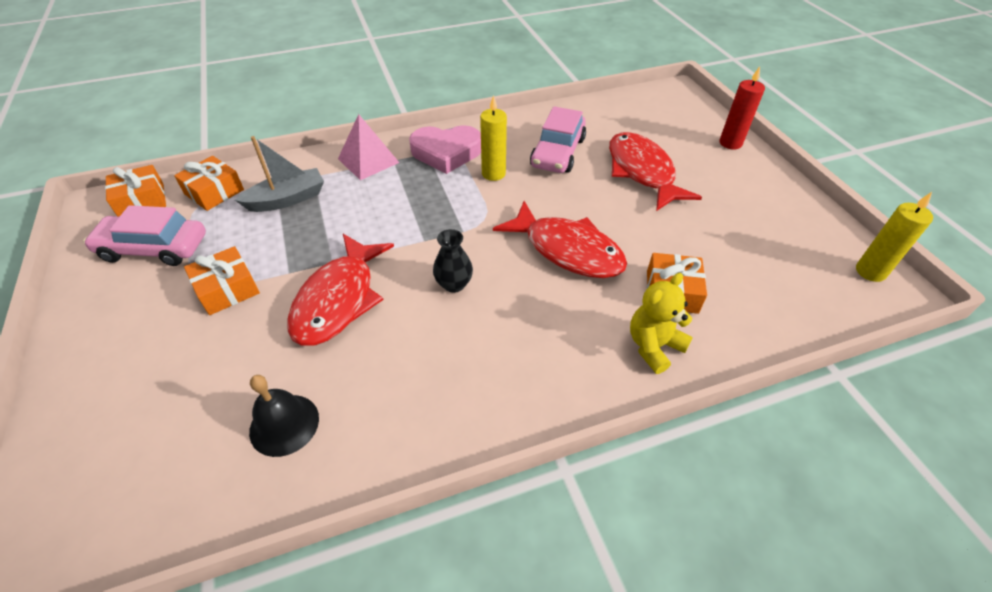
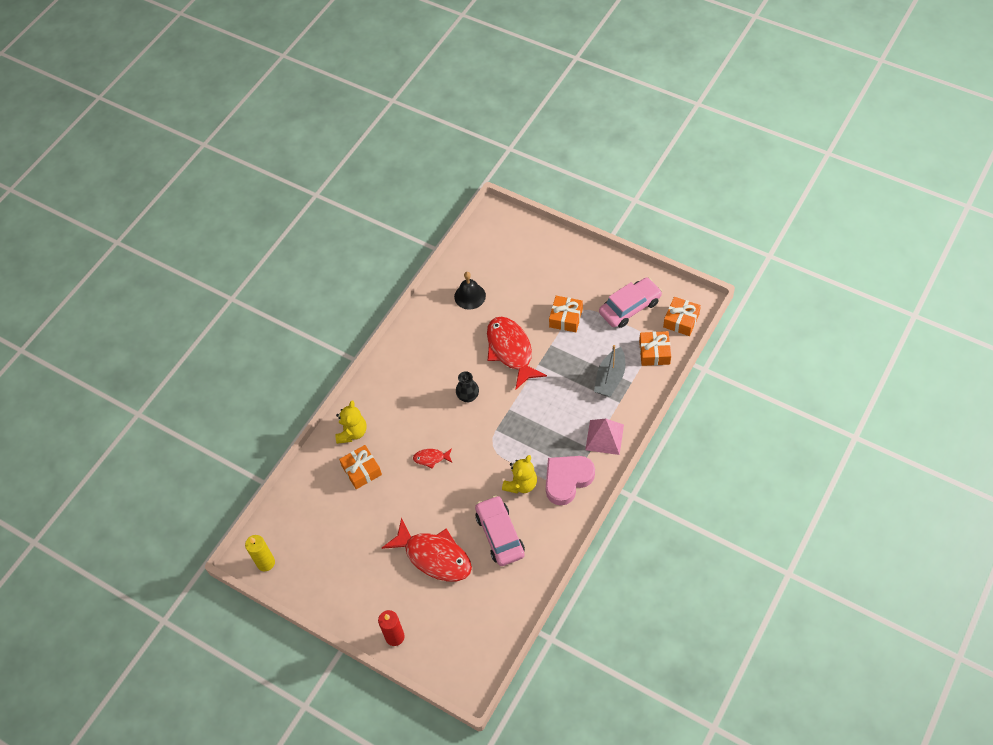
camera: 145 degrees right, 10 degrees up
(493, 174) = (521, 484): yellow candle -> yellow teddy bear
(567, 250) = (431, 458): red fish -> red fish, size x0.45

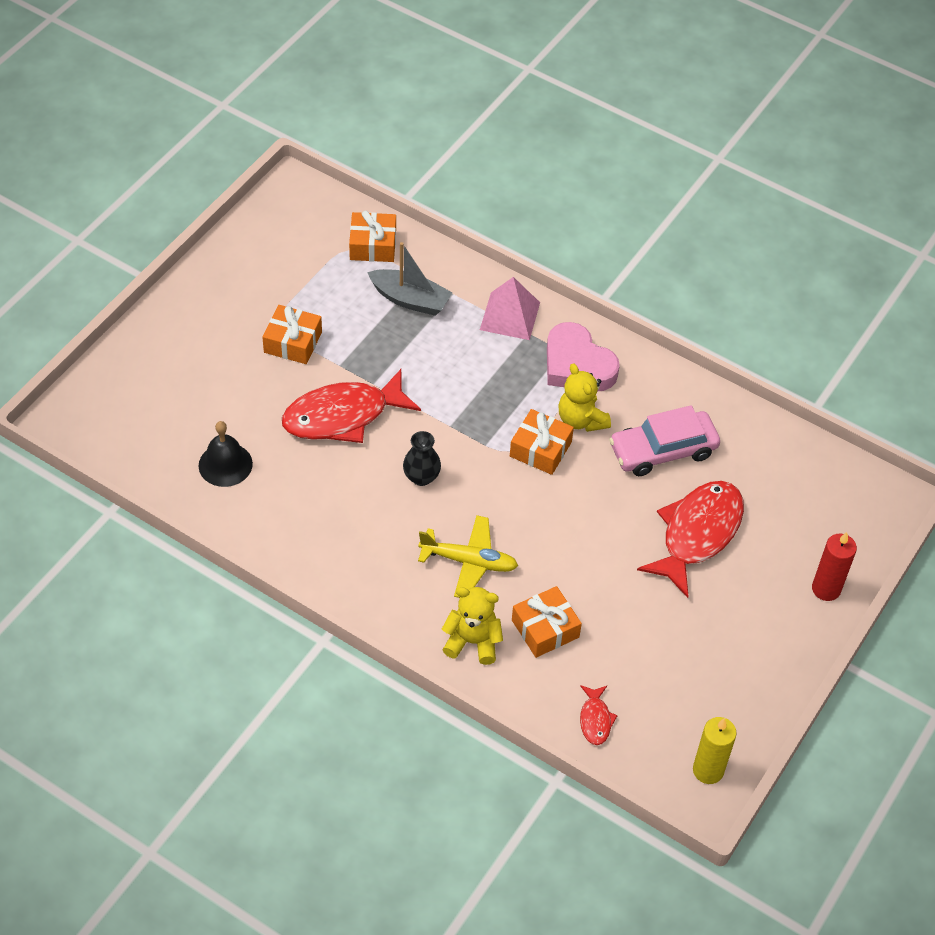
camera: 95 degrees left, 5 degrees down
(407, 427) = (469, 562): none -> yellow plane
(431, 458) = (529, 531): red fish -> red fish (595, 719)
(521, 484) = (581, 419): yellow teddy bear -> yellow teddy bear turned 150 degrees counterclockwise
(630, 307) = (287, 264): pink car -> none
(681, 320) = (321, 209): orange gift -> orange gift (540, 449)

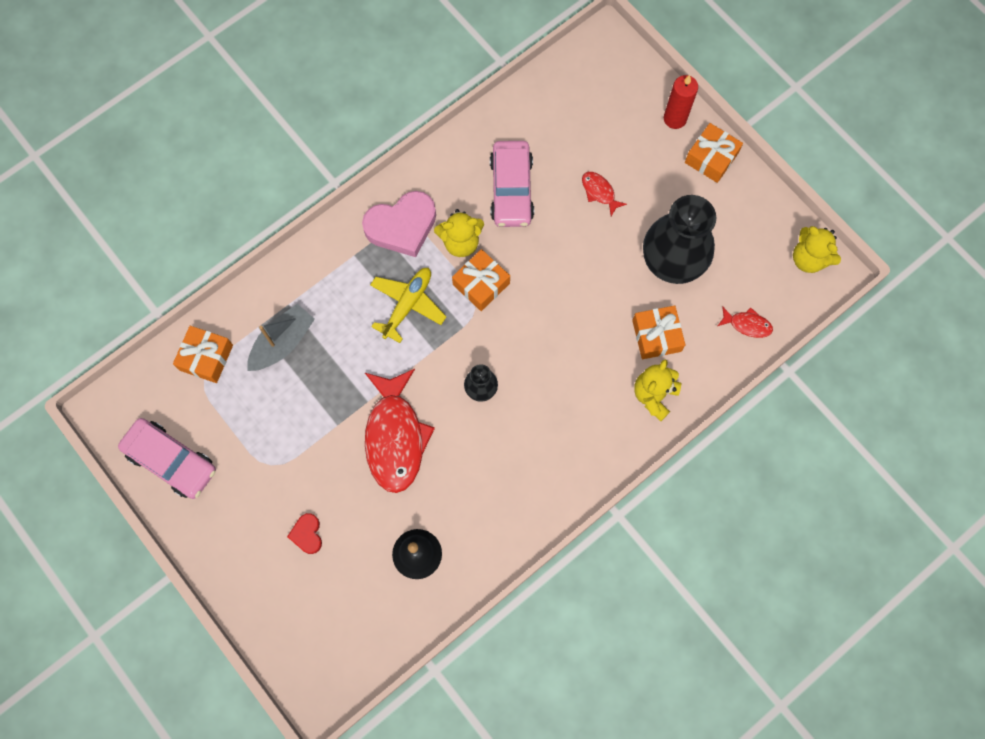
camera: 70 degrees left, 20 degrees up
(219, 370) = (307, 534): none -> red heart
(260, 247) = (171, 461): none -> pink car
(293, 342) = (297, 459): orange gift -> orange gift (711, 158)
(469, 562) = (577, 375): yellow plane -> yellow plane (408, 304)
(510, 316) = (330, 264): pink pyramid -> none
(642, 625) = (672, 262): none -> black vase
(697, 534) = (599, 192): red fish -> red fish, size x0.45
(708, 770) = (809, 259): yellow candle -> yellow teddy bear

